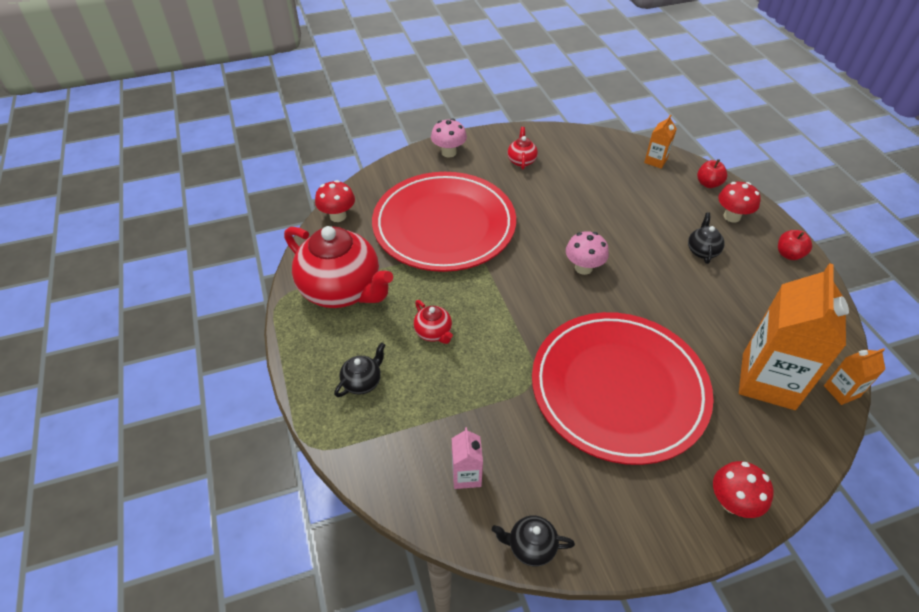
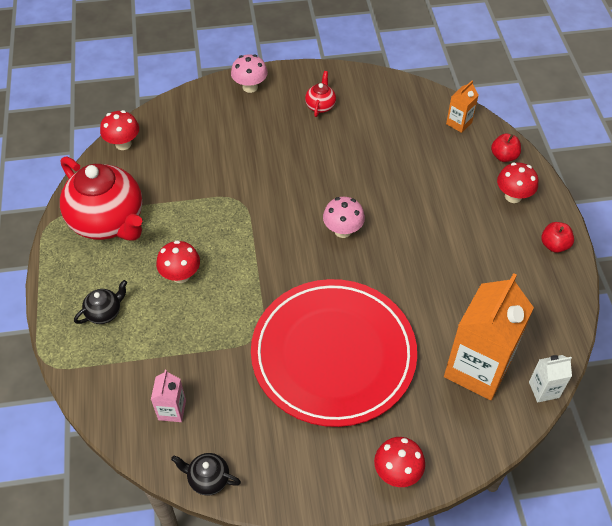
camera: 10 degrees right, 5 degrees up
(433, 332) = (181, 275): red teapot -> red mushroom
(444, 225) = (222, 167): red plate -> none
(702, 251) = (467, 229): black teapot -> none
(841, 391) = (544, 389): orange carton -> white carton

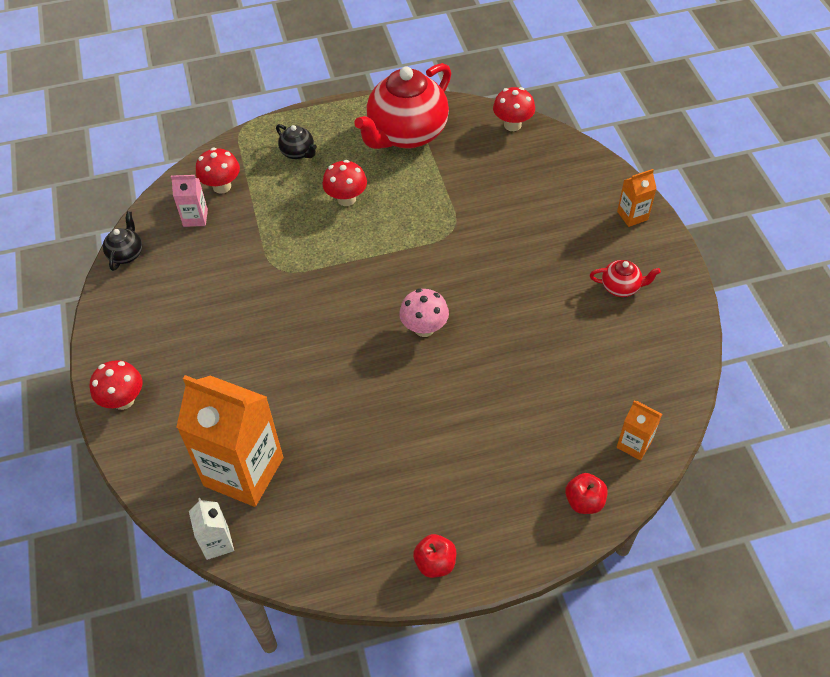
camera: 85 degrees right, 0 degrees up
(250, 87) = (632, 216): pink mushroom -> orange carton
(333, 354) = (258, 335): red plate -> none
(513, 196) = (512, 513): red mushroom -> red mushroom (222, 186)

